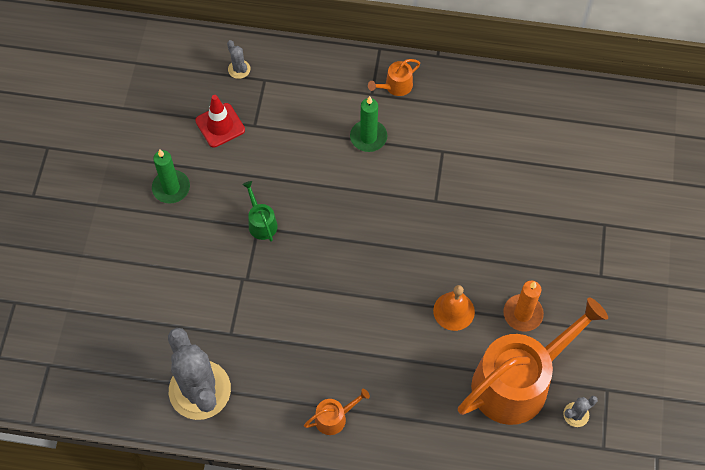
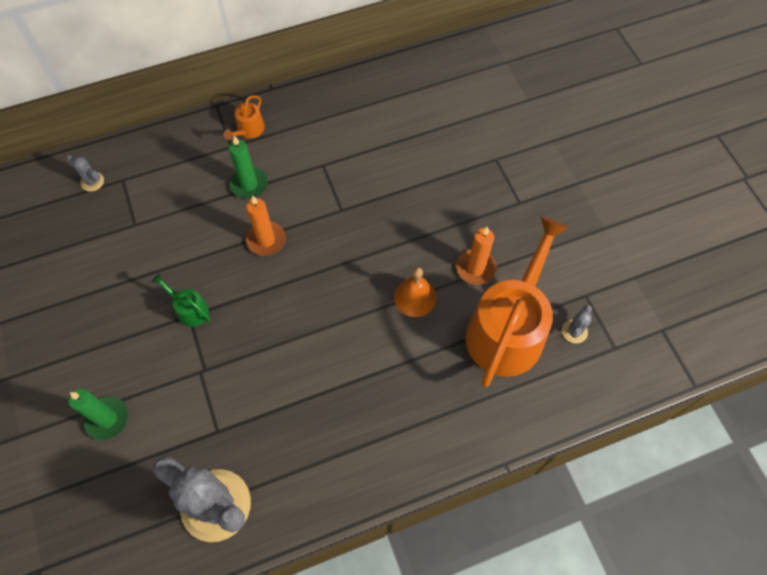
camera: 30 degrees left, 0 degrees up
(171, 188) = (81, 322): green candle -> green candle (107, 419)
(220, 125) = (100, 240): red traffic cone -> none
(334, 417) = (364, 456): orange watering can -> none
(355, 195) = (266, 240): none -> orange candle

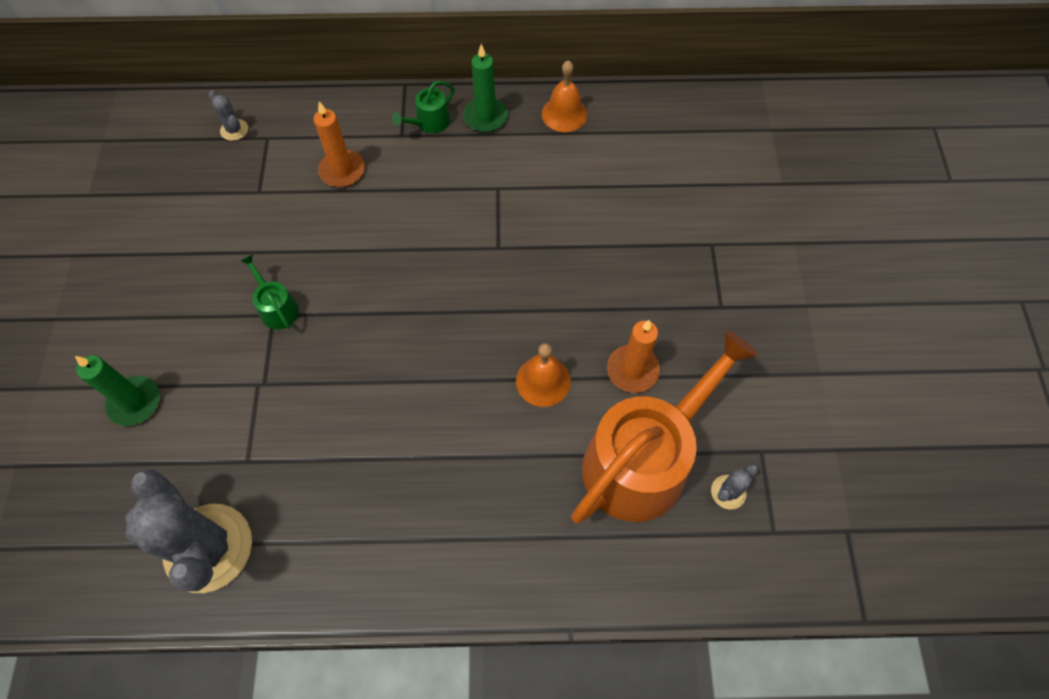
camera: 20 degrees right, 0 degrees up
(249, 130) = (429, 123): orange watering can -> green watering can
(249, 184) = (404, 185): green candle -> green candle (485, 117)
(266, 240) = (396, 255): orange candle -> orange candle (342, 171)
(350, 93) = (564, 114): none -> orange bell

